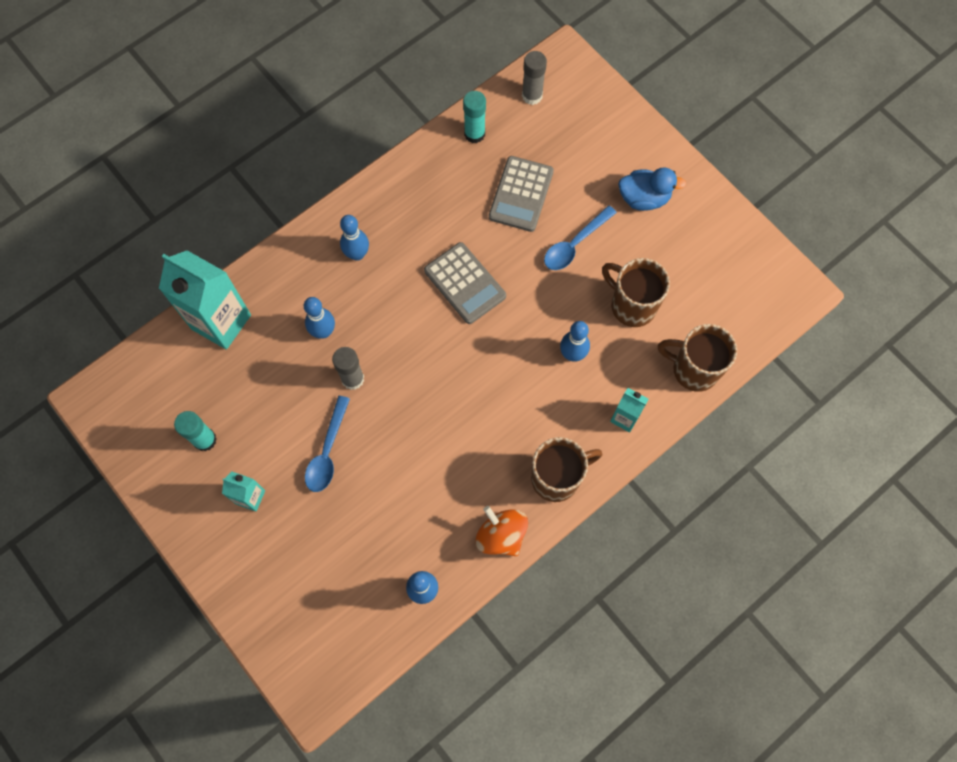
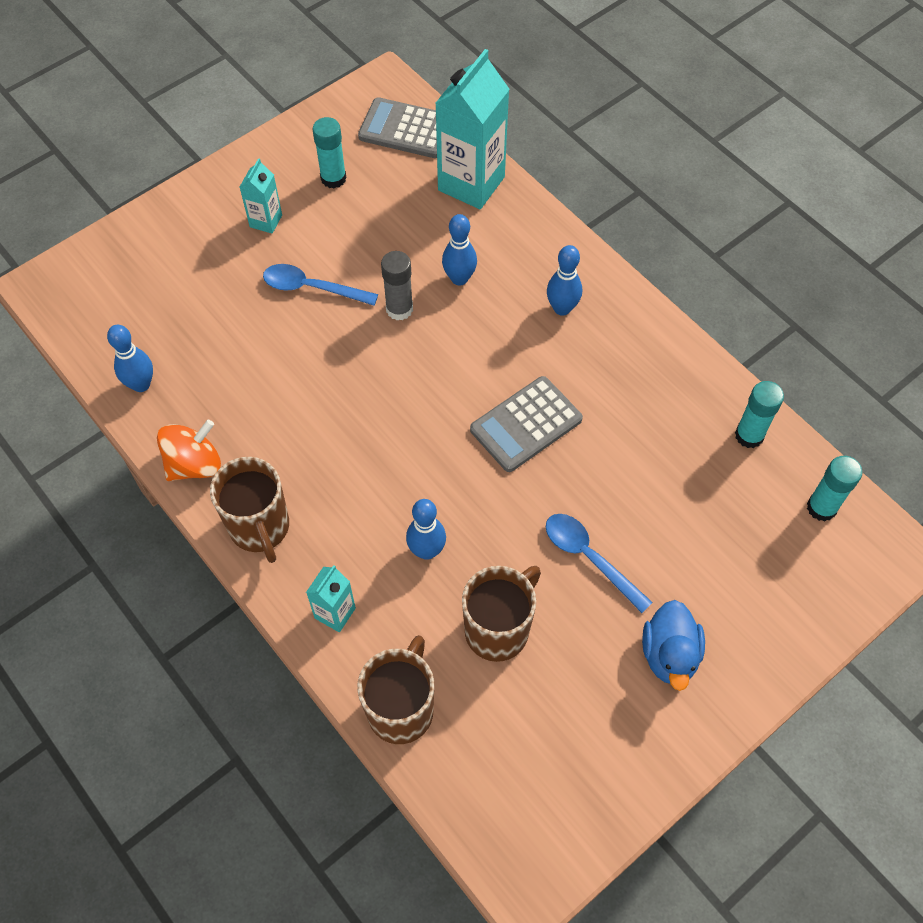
camera: 90 degrees right, 10 degrees down
(521, 194) = (661, 491): grey calculator -> grey calculator (406, 129)
(532, 96) = (821, 507): grey glue stick -> turquoise glue stick

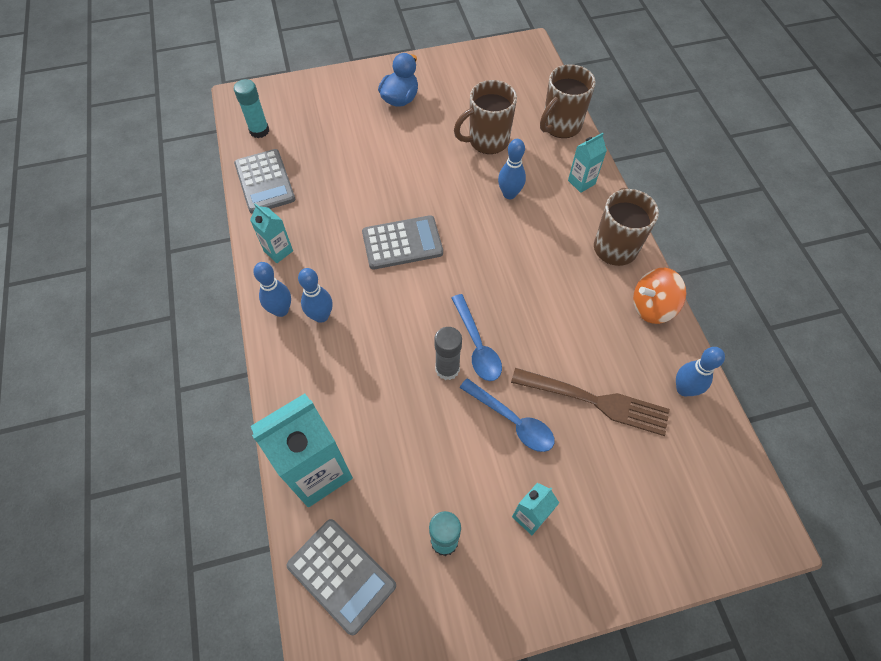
camera: 155 degrees left, 0 degrees up
(233, 336) = (595, 401): none -> brown fork
(459, 278) = (384, 376): blue bowling pin -> blue bowling pin (281, 310)
(589, 558) = (412, 155): blue spoon -> blue spoon (477, 345)
(661, 357) = (278, 251): none -> turquoise carton
(749, 435) = (265, 182): turquoise glue stick -> grey calculator

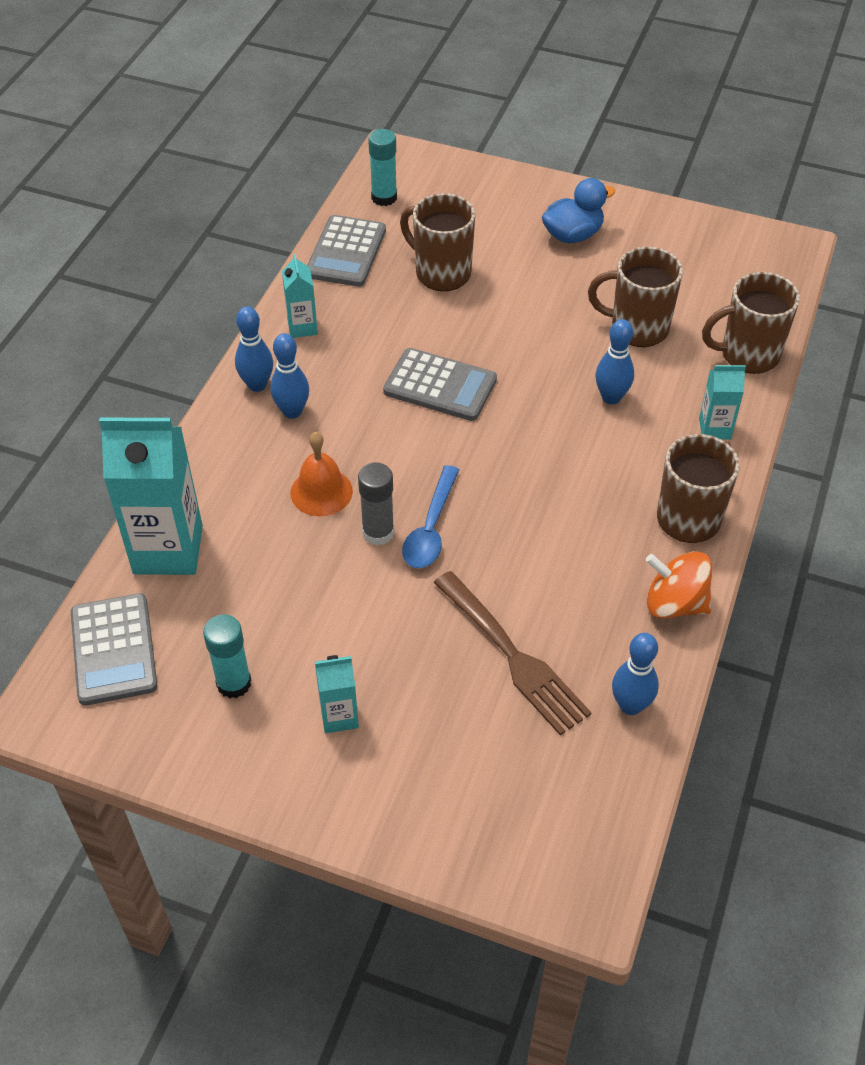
camera: 35 degrees right, 10 degrees down
(339, 165) = (441, 273): none -> brown mug
(387, 362) = (321, 492): none -> orange bell
(512, 420) = (402, 620): blue spoon -> none

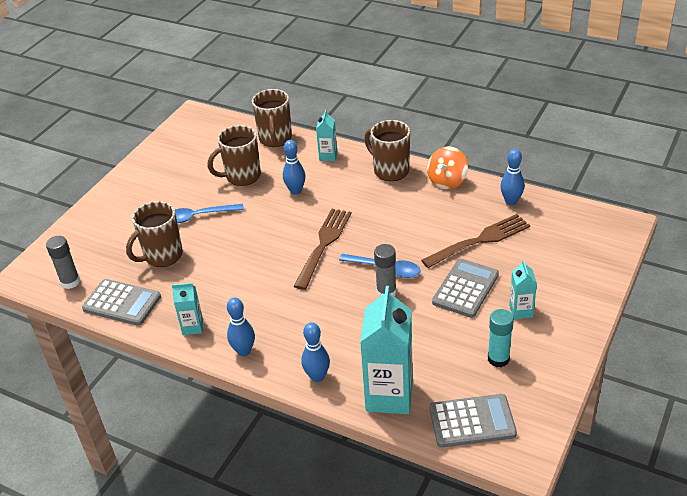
camera: 80 degrees left, 10 degrees down
(292, 411) = (274, 332): blue bowling pin -> blue bowling pin (317, 376)
(321, 492) = (349, 318): orange bell -> none
(384, 197) = (70, 282): turquoise glue stick -> grey glue stick
(440, 385) = (268, 260): grey calculator -> grey calculator (465, 288)
(481, 446) = (324, 245): none -> brown fork
(532, 296) = (199, 216): none -> blue spoon
(572, 235) = (149, 195): blue duck -> none
(637, 328) = (242, 176): brown mug -> brown mug turned 45 degrees clockwise

